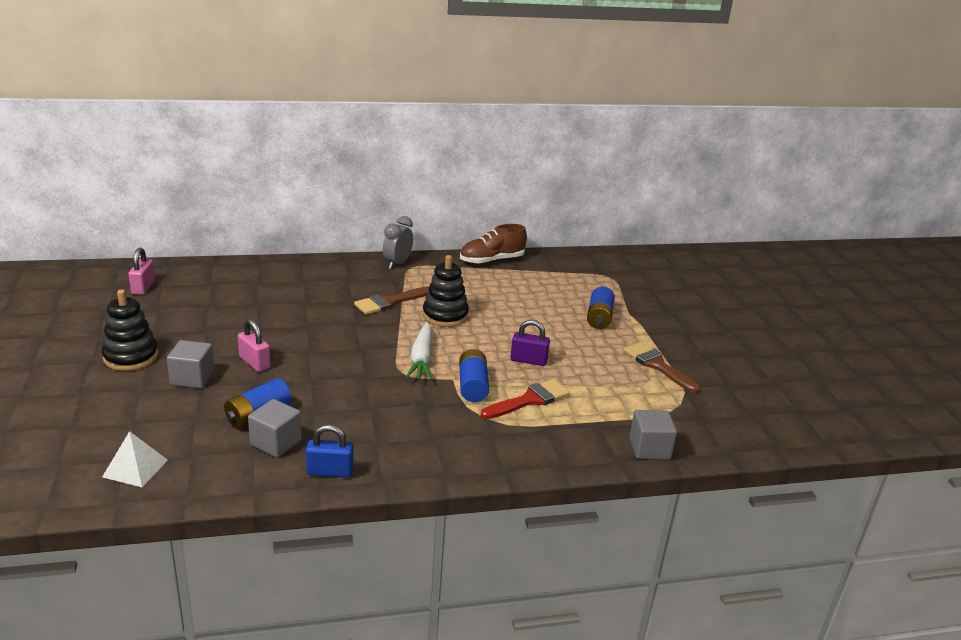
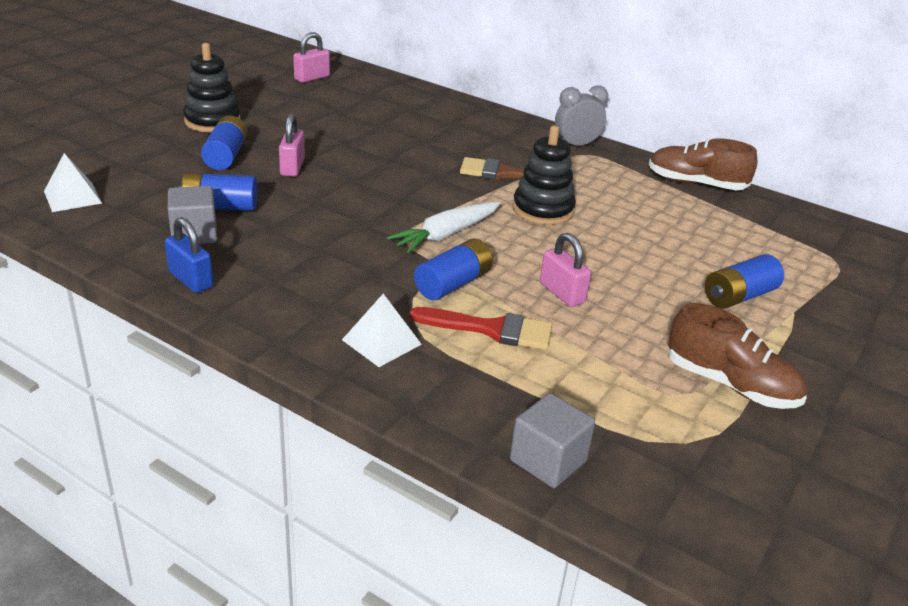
camera: 45 degrees right, 5 degrees up
(192, 378) = (226, 156): grey cube -> blue battery
(493, 440) = (381, 342): none -> white pyramid
(528, 360) = (562, 293): purple padlock -> pink padlock
(657, 366) = (730, 384): brown brush -> brown shoe

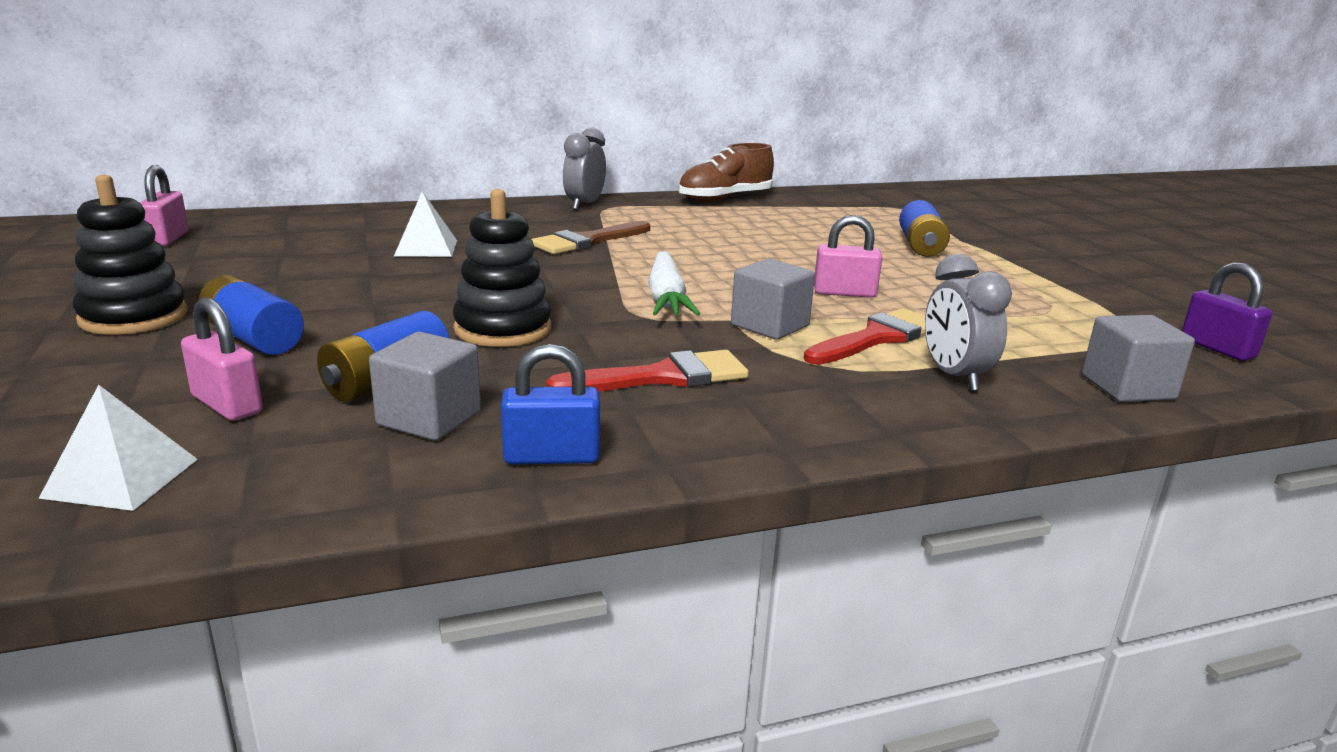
camera: 50 degrees left, 10 degrees down
(292, 167) = (371, 314): pink padlock -> pink padlock (227, 404)
(322, 275) = (662, 377): none -> red brush
(381, 342) = (846, 391): white pyramid -> white pyramid (426, 248)
(453, 284) = (769, 325): blue battery -> grey cube
(462, 377) = (954, 376): none -> grey clock
(543, 210) = (682, 251): black stacking toy -> black stacking toy (503, 329)
(717, 501) = (1217, 348): none -> purple padlock
(730, 384) = (1050, 290): brown shoe -> none

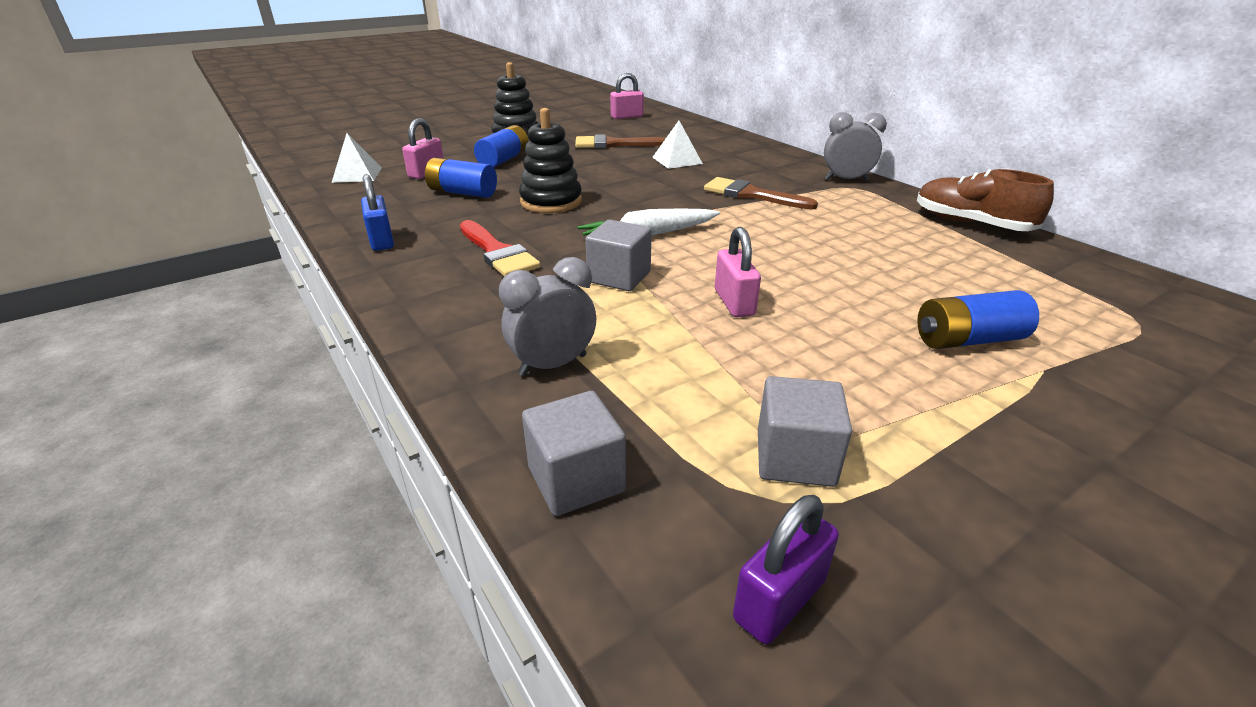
camera: 75 degrees right, 10 degrees up
(297, 265) = (613, 144): none -> brown brush
(429, 418) = (421, 208): grey cube -> grey cube (795, 458)
(877, 338) = (625, 324): red brush -> none

